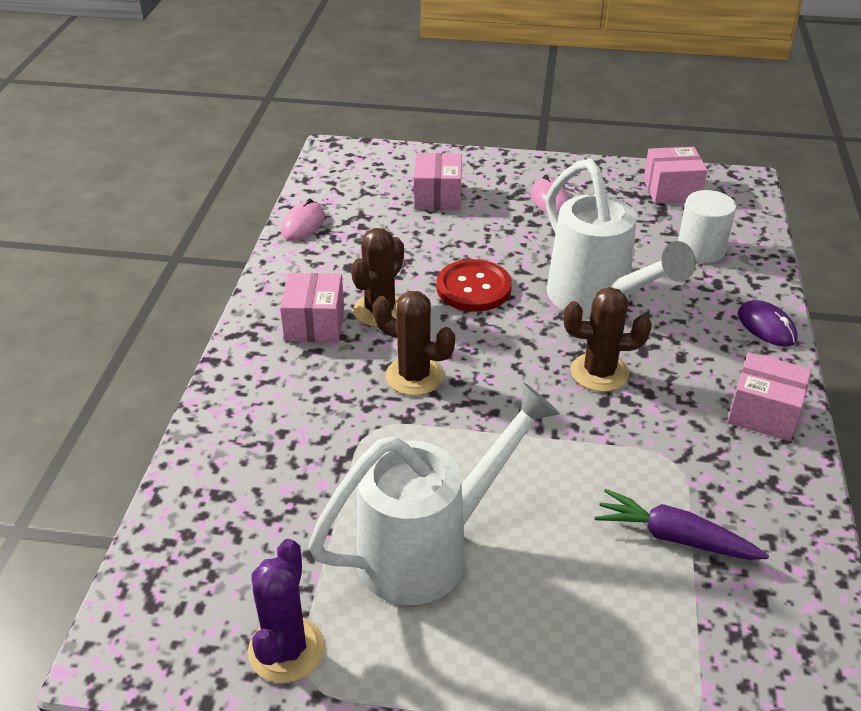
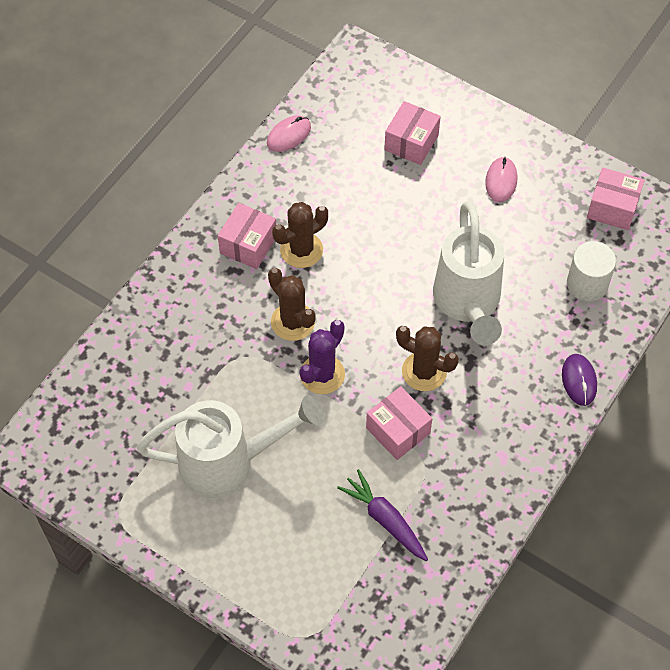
camera: 25 degrees right, 20 degrees up
(286, 649) = (115, 492): purple cactus -> purple cactus (322, 374)
(473, 288) = (382, 254): red button -> none
(763, 413) = (516, 453): pink box -> pink box (398, 430)

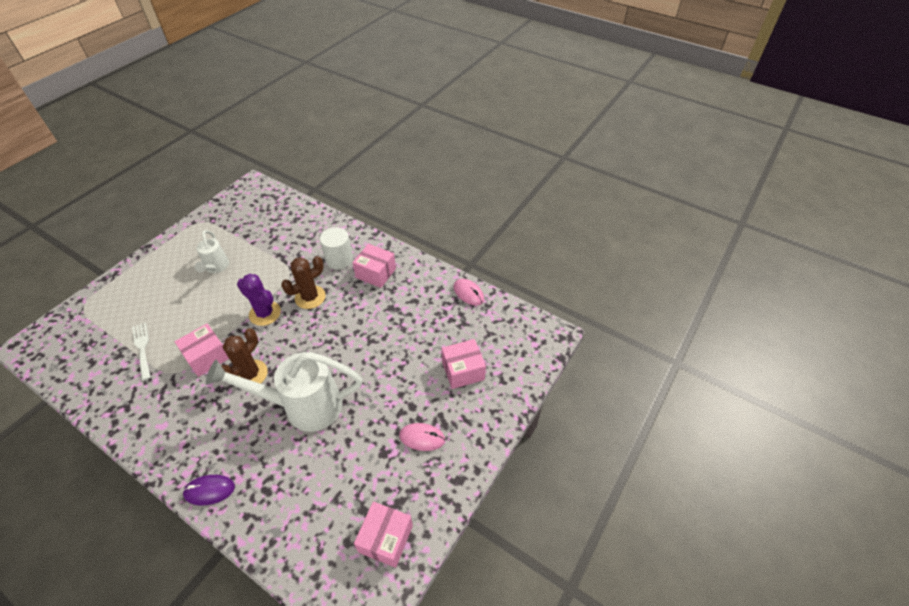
camera: 90 degrees right, 10 degrees down
(230, 462) = (216, 268): white watering can -> white watering can, size x0.52
(301, 250) = (368, 301): brown cactus -> none
(385, 520) = (142, 348): purple carrot -> white fork
(411, 142) = (463, 371): pink box -> pink box turned 45 degrees counterclockwise
(587, 284) = (304, 506): white cylinder -> white cylinder (339, 259)

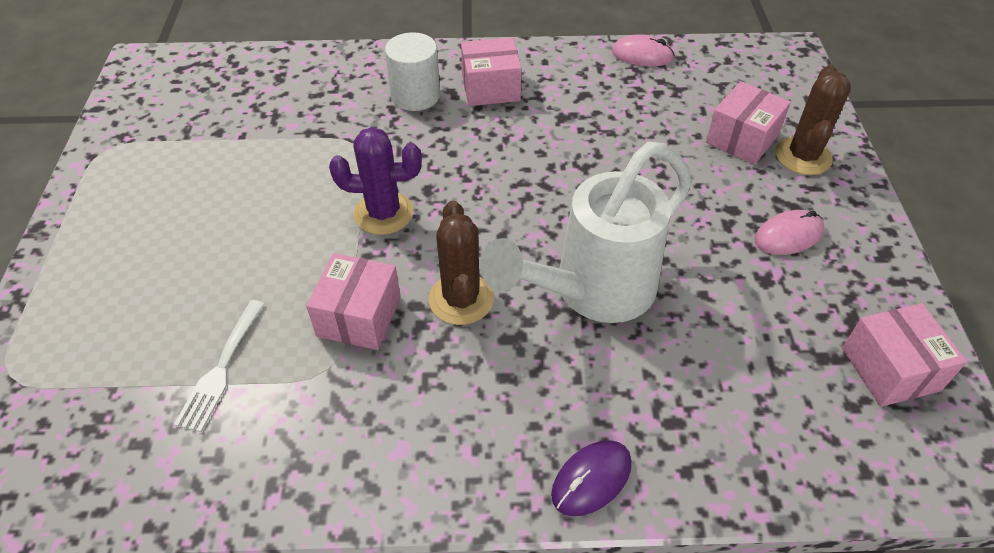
camera: 35 degrees left, 0 degrees up
(142, 348) = (221, 369): white fork -> white fork turned 105 degrees counterclockwise
(216, 268) = (218, 196): white watering can -> none
(310, 297) = (430, 160): brown cactus -> brown cactus (803, 156)

